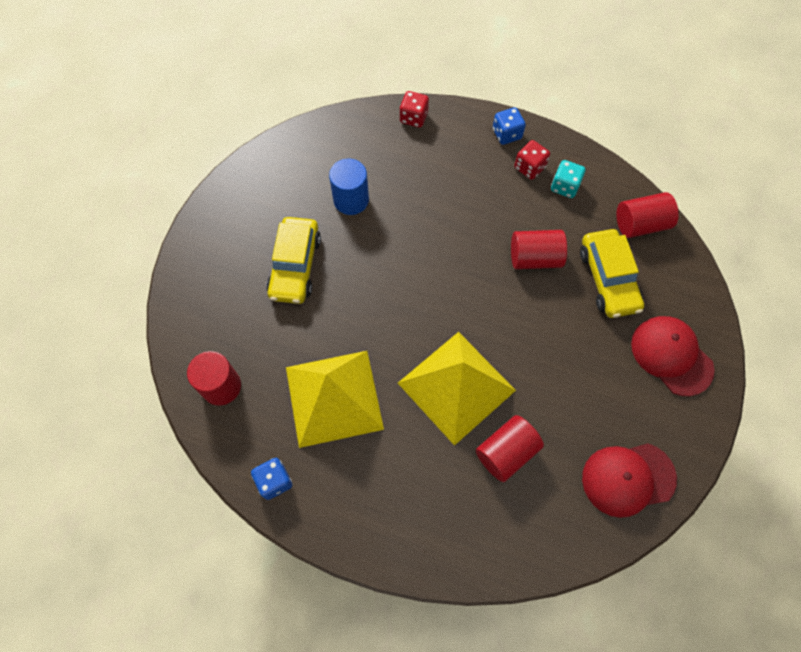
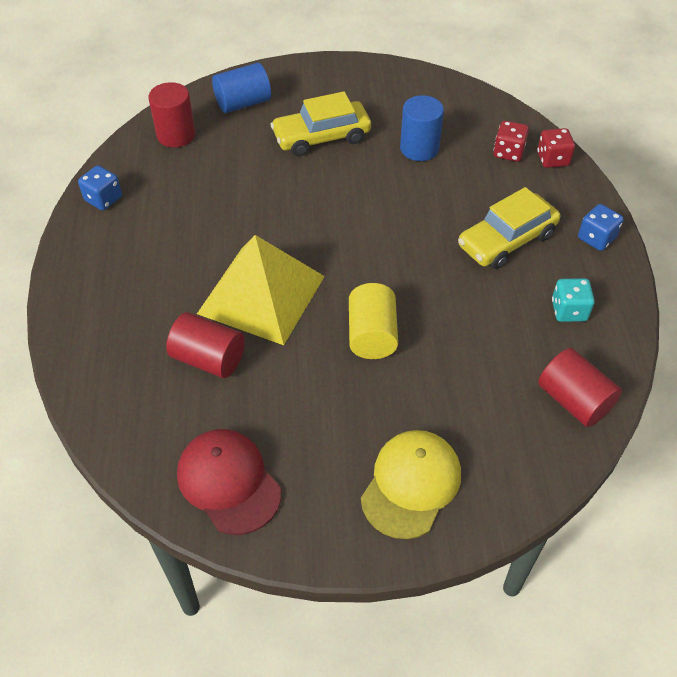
camera: 65 degrees right, 15 degrees down
(210, 311) = (243, 103): none -> blue cylinder
(334, 398) = (202, 209): yellow pyramid -> none
(529, 167) = (568, 271): red dice -> red dice (508, 152)
(532, 323) = (372, 335): none -> yellow cylinder
(534, 258) = (454, 312): red cylinder -> none
(608, 279) = (474, 389): yellow car -> yellow car (506, 240)
(671, 356) = (411, 484): red cap -> yellow cap

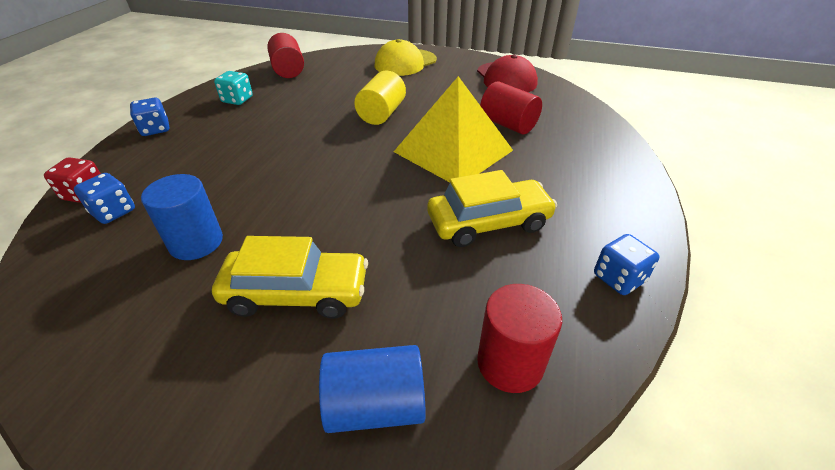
camera: 160 degrees left, 10 degrees down
(506, 240) = (223, 142): yellow car -> yellow car (488, 222)
(508, 152) = (113, 212): red dice -> blue dice

